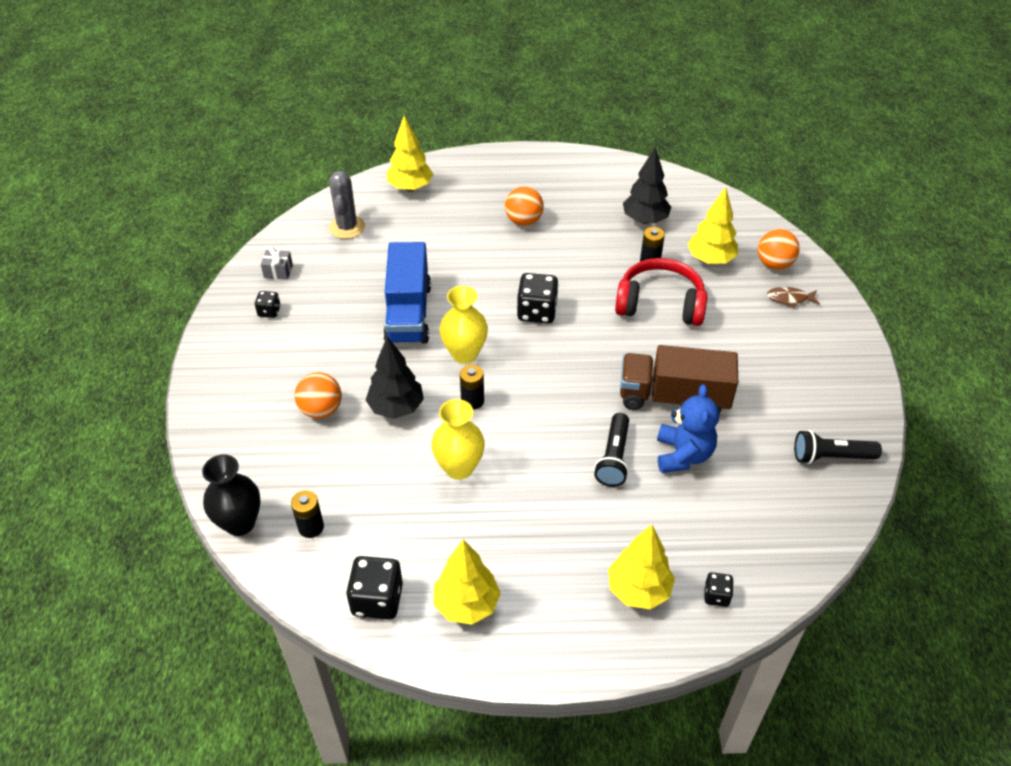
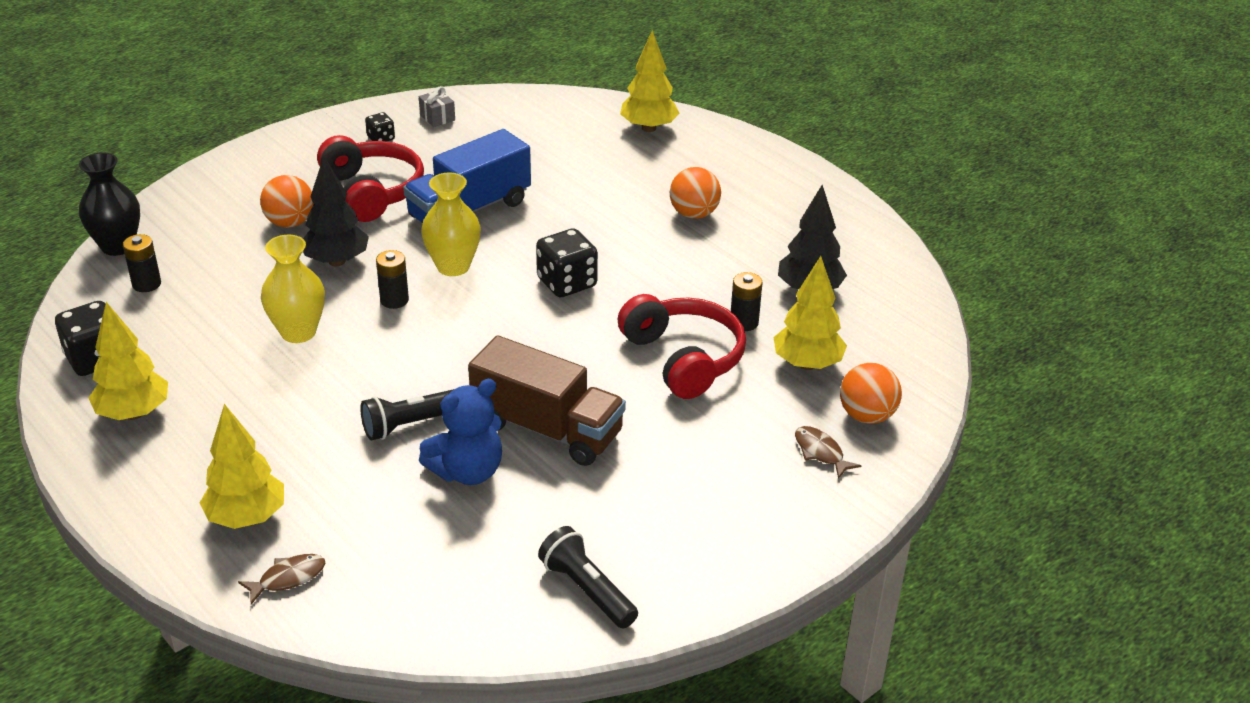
camera: 50 degrees right, 10 degrees down
(332, 349) = (372, 192): none -> red headphones
(347, 227) = (543, 122): grey cactus -> none
(673, 397) = (547, 429): brown truck -> brown truck turned 150 degrees clockwise
(716, 596) = (288, 578): black dice -> brown fish

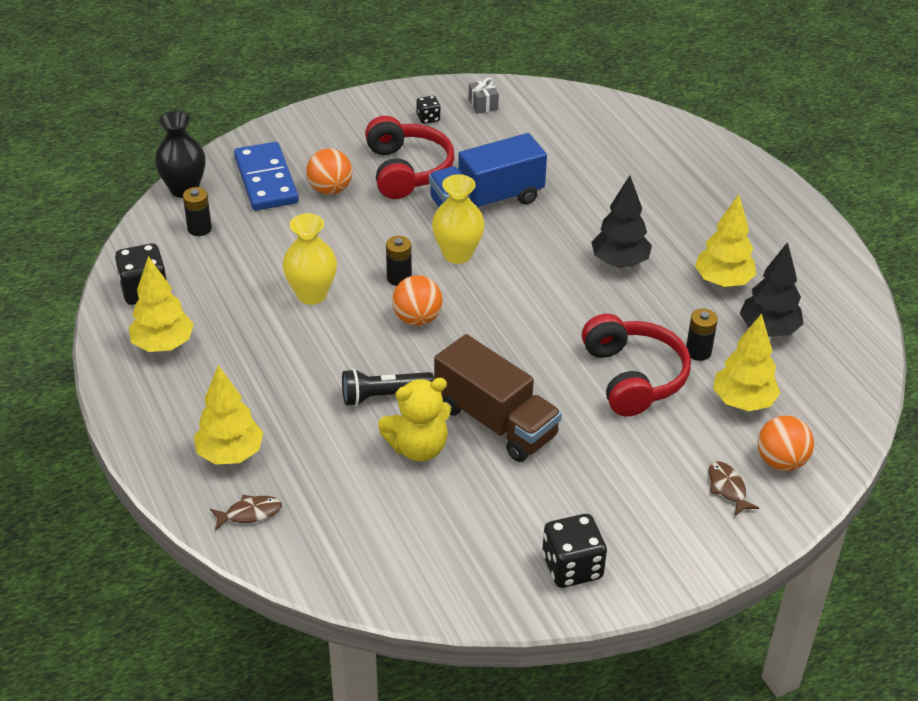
camera: 15 degrees right, 5 degrees up
(213, 223) = (266, 180): none -> blue domino
(337, 261) = (360, 233): black tree -> black tree (619, 262)
(467, 471) = (418, 447): blue teddy bear -> yellow teddy bear
(567, 283) = (551, 286): black dice -> black dice (572, 567)
(587, 590) = (488, 573): black flashlight -> none
(649, 128) = (671, 143): yellow tree -> yellow tree (723, 281)
(694, 214) = (686, 237): orange ball -> orange ball (417, 319)

